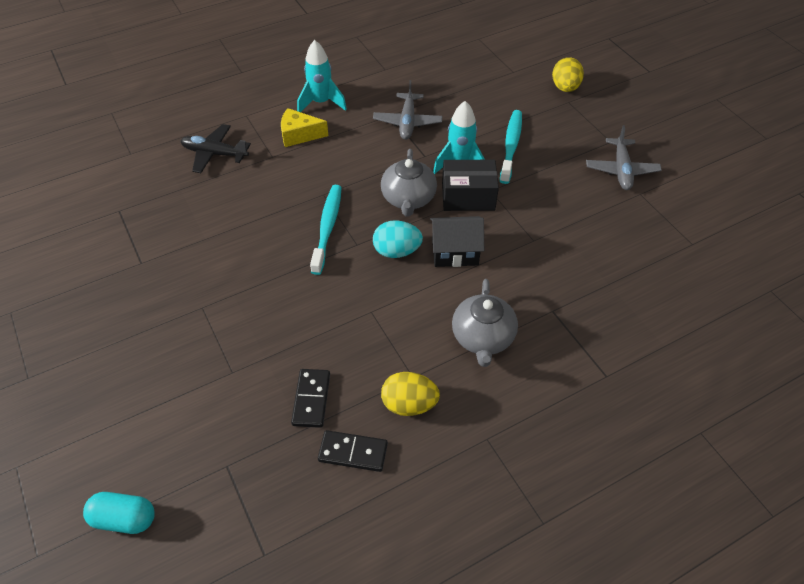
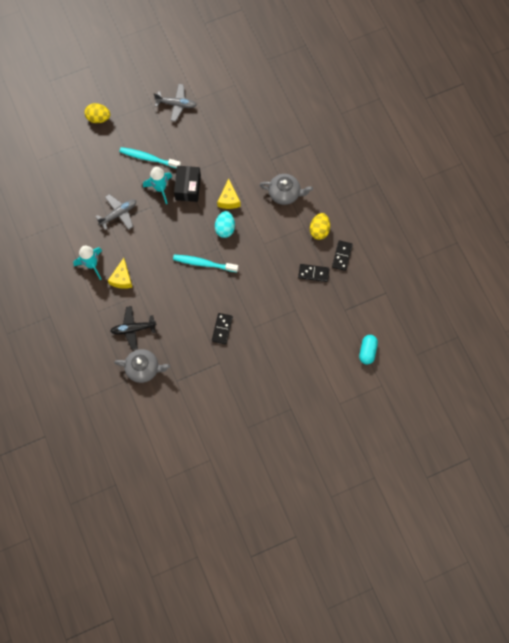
camera: 85 degrees left, 20 degrees up
(204, 261) = (222, 329): none -> black domino
(214, 154) = (133, 329): black plane -> black plane turned 60 degrees clockwise
(407, 122) = (118, 214): grey plane -> grey plane turned 45 degrees counterclockwise
(408, 199) = (186, 219): grey teapot -> grey teapot (143, 368)
(455, 252) = (229, 199): black house -> yellow cheese

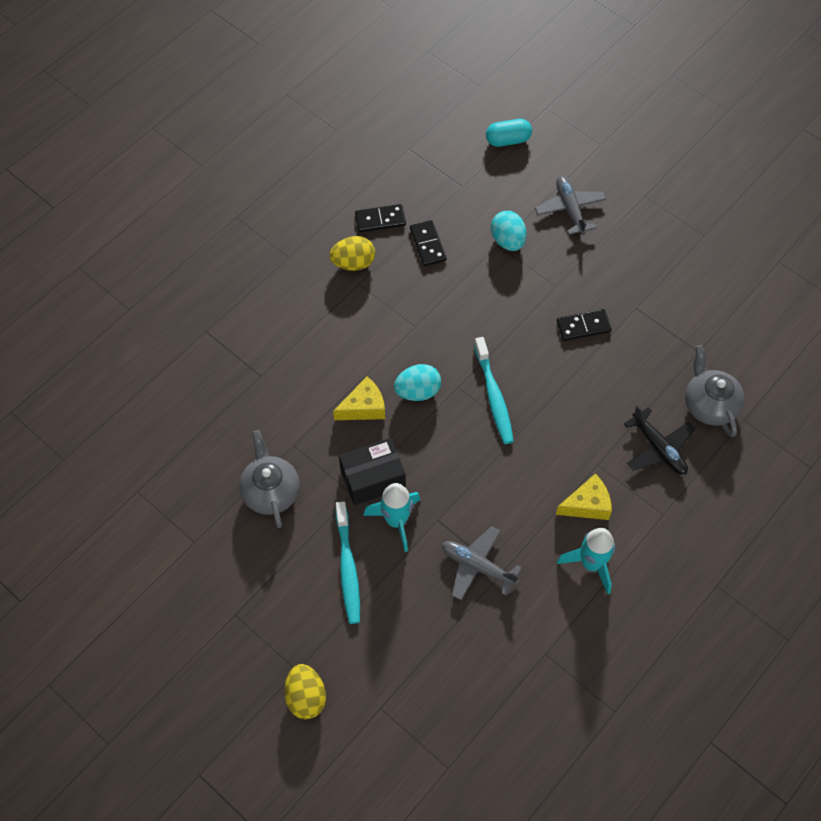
camera: 115 degrees left, 10 degrees down
(176, 104) = (218, 571): grey plane -> grey plane (570, 209)
(285, 193) = (313, 332): grey teapot -> grey teapot (271, 491)
(296, 316) = (507, 241): none -> turquoise egg

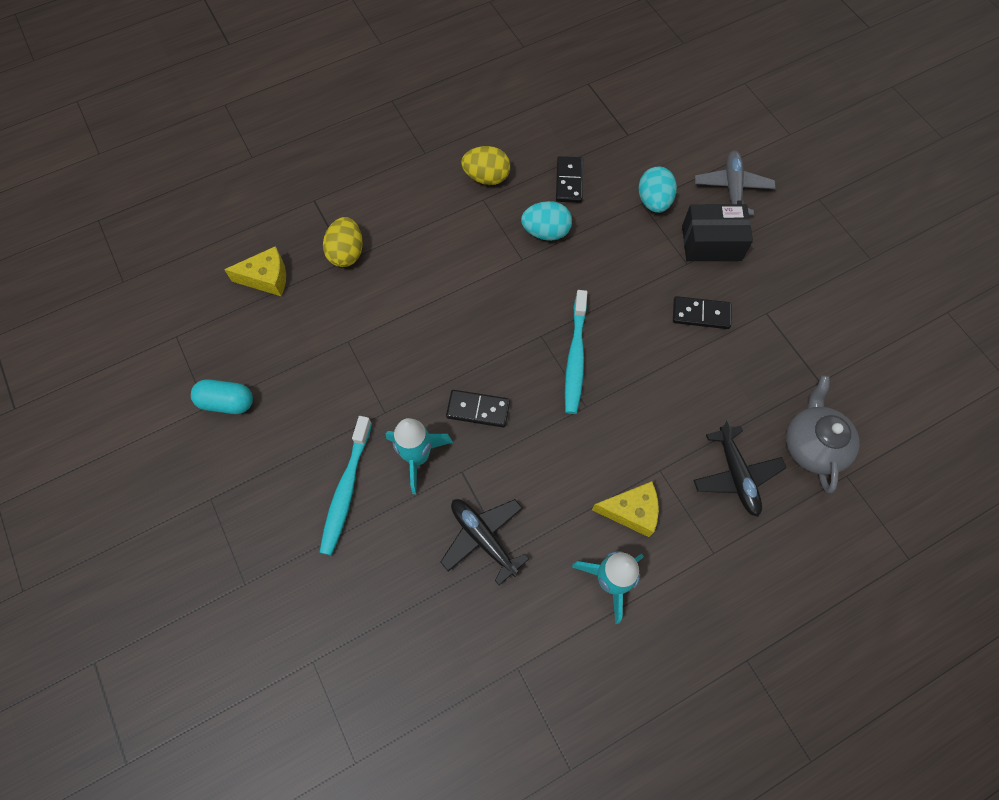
camera: 20 degrees right, 5 degrees up
(271, 491) = (304, 381): grey teapot -> none
(306, 697) = (241, 618): yellow egg -> yellow egg (347, 253)
(364, 407) = (435, 325): yellow cheese -> yellow cheese (267, 278)
(373, 478) = (413, 403): black box -> black box (711, 243)
(380, 220) = (531, 143): black domino -> black domino (478, 409)
(417, 391) = (497, 327): turquoise egg -> turquoise egg (546, 232)
(477, 566) = (483, 538): grey plane -> black plane
(508, 140) = (693, 102): turquoise capsule -> turquoise capsule (227, 402)

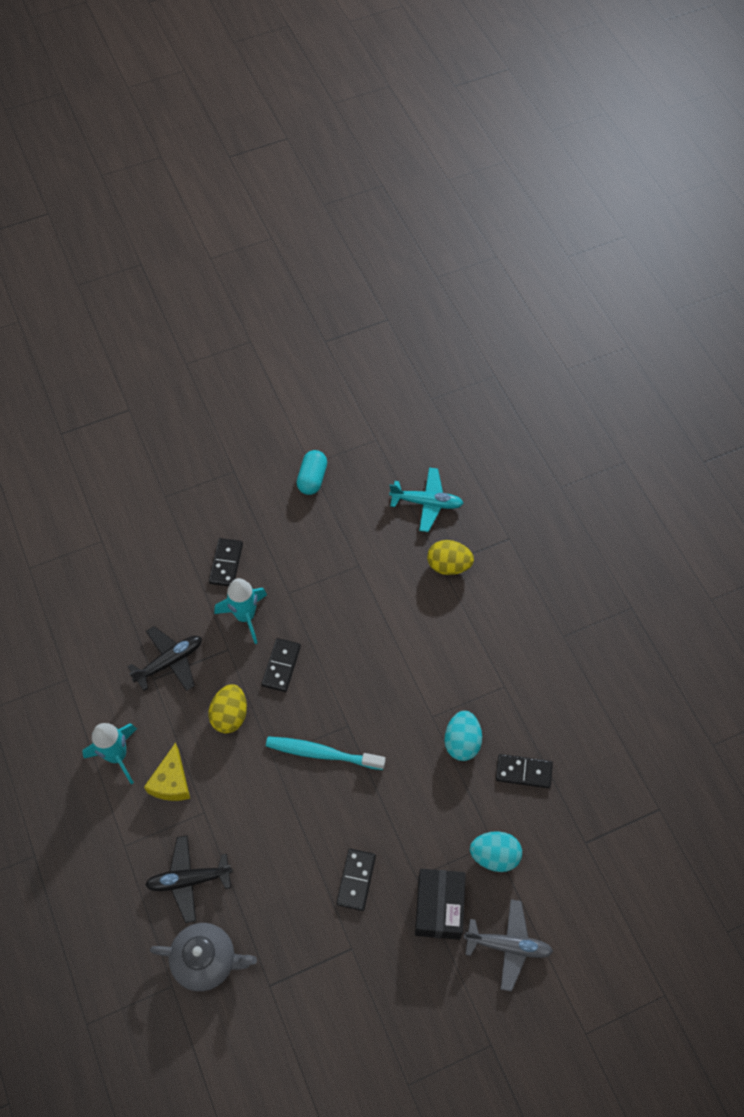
camera: 95 degrees right, 5 degrees down
(267, 278) = (427, 503): yellow cheese -> turquoise plane
(346, 489) = (226, 563): turquoise toothbrush -> black domino
(486, 177) = (531, 692): yellow egg -> yellow egg (230, 715)

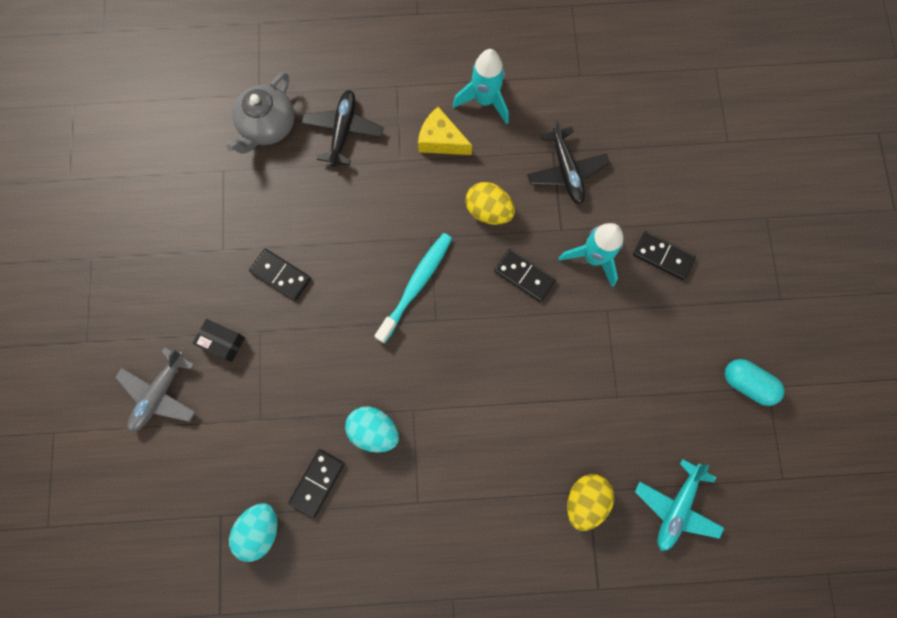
camera: 110 degrees right, 15 degrees up
(439, 907) = (223, 342): black box -> black box, size x0.61
(494, 856) = (247, 416): turquoise egg -> turquoise egg (260, 529)

